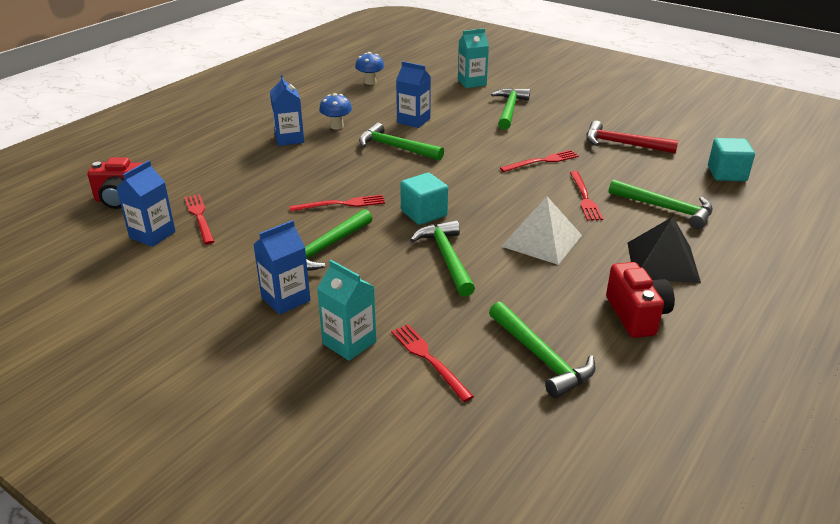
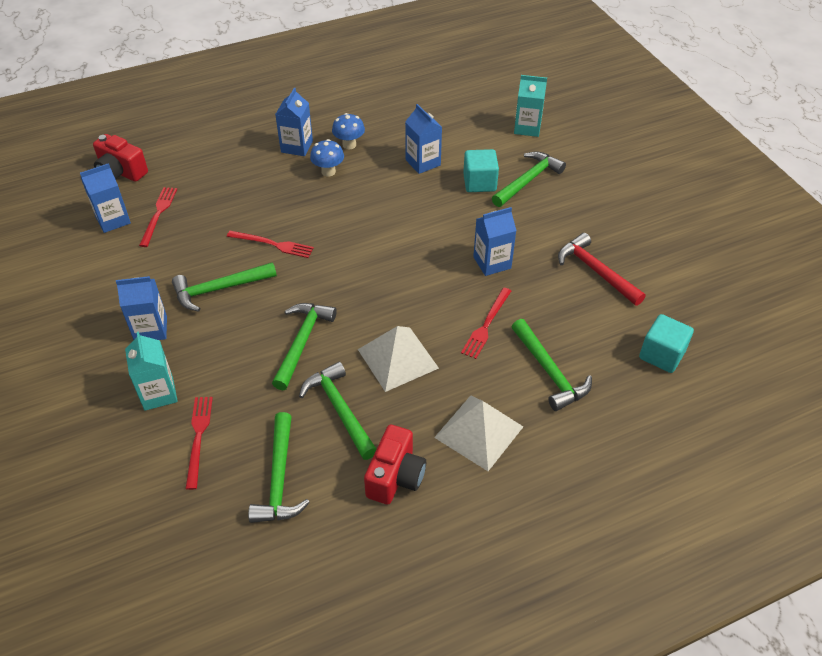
camera: 30 degrees right, 15 degrees up
(370, 82) = (430, 93): blue mushroom -> blue mushroom (328, 171)
(396, 147) = (376, 192): green hammer -> green hammer (340, 409)
(424, 213) = (329, 284): turquoise cube -> turquoise cube (479, 183)
(542, 161) = (492, 262): red fork -> blue carton
(663, 262) = (479, 432): black pyramid -> white pyramid

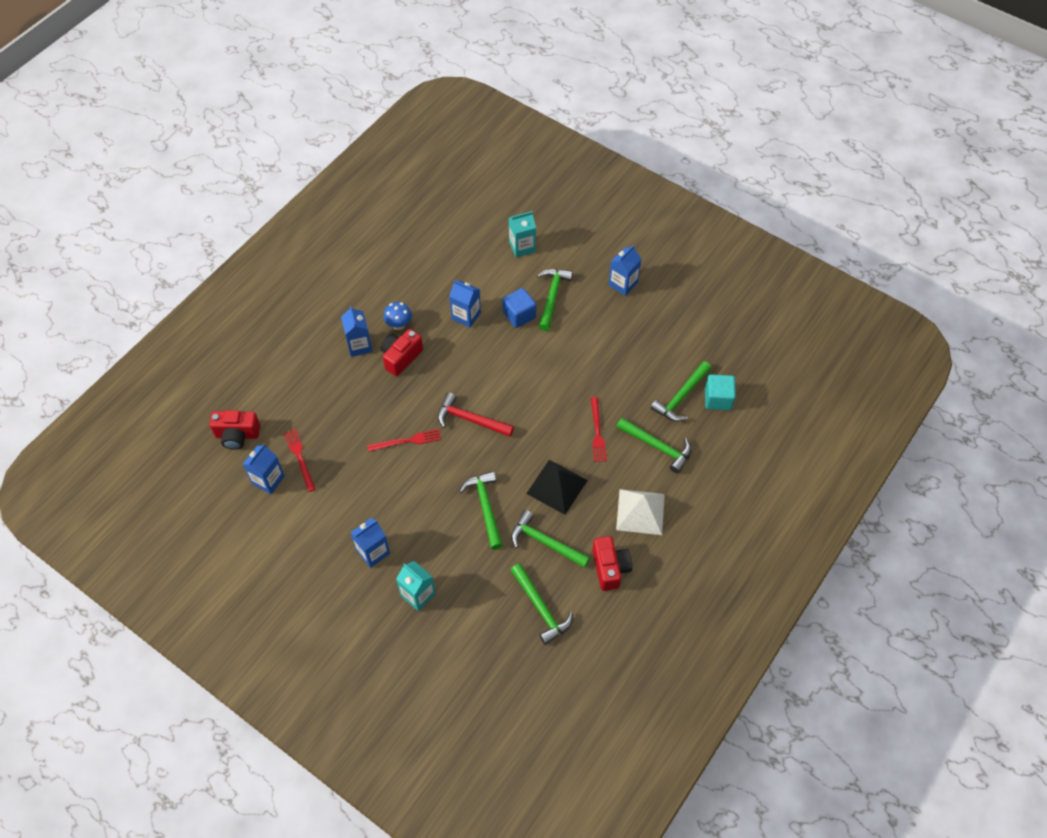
camera: 30 degrees left, 10 degrees up
(198, 438) = (469, 610): red fork -> none
(219, 289) = (396, 496): green hammer -> green hammer (681, 397)
(328, 171) = (401, 357): blue mushroom -> red camera
(398, 358) = (557, 487): white pyramid -> black pyramid
(479, 183) = (519, 315): turquoise cube -> blue cube
(492, 262) = (570, 380): blue carton -> blue carton (623, 284)
(596, 271) = (642, 354): red hammer -> red hammer (470, 419)

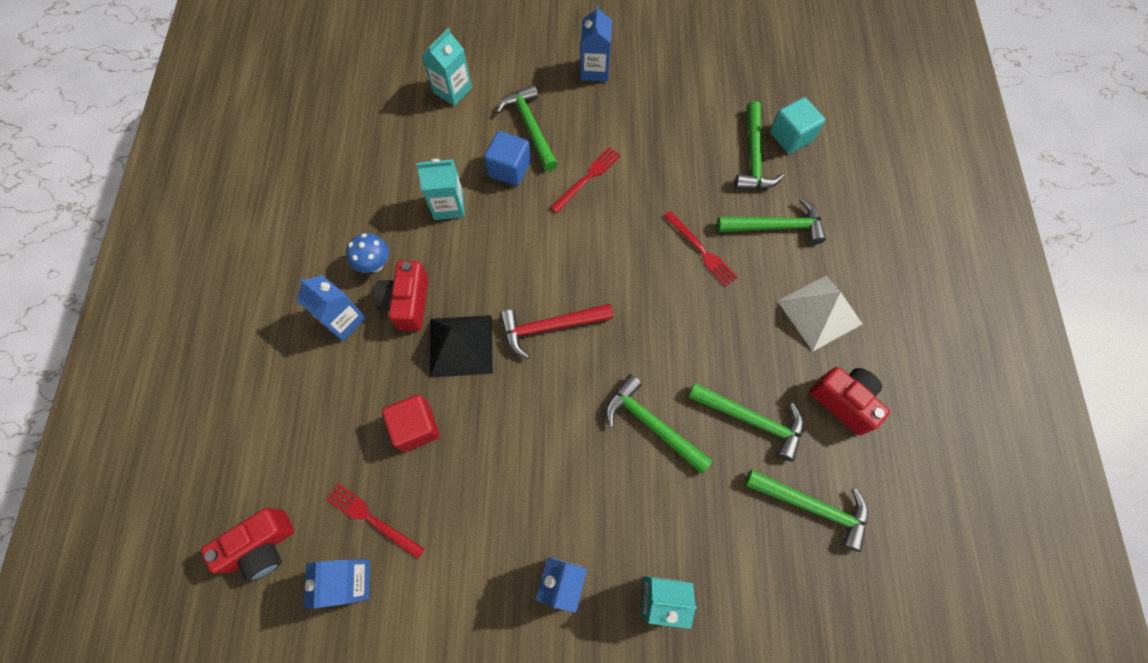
camera: 35 degrees left, 10 degrees up
(356, 426) = (416, 427): none -> red cube
(407, 441) = (494, 404): red fork -> red fork (587, 178)
(466, 316) = (448, 205): blue carton -> turquoise carton
(545, 542) = (751, 420): green hammer -> green hammer turned 150 degrees counterclockwise
(557, 487) = (710, 343): black pyramid -> black pyramid (461, 345)

